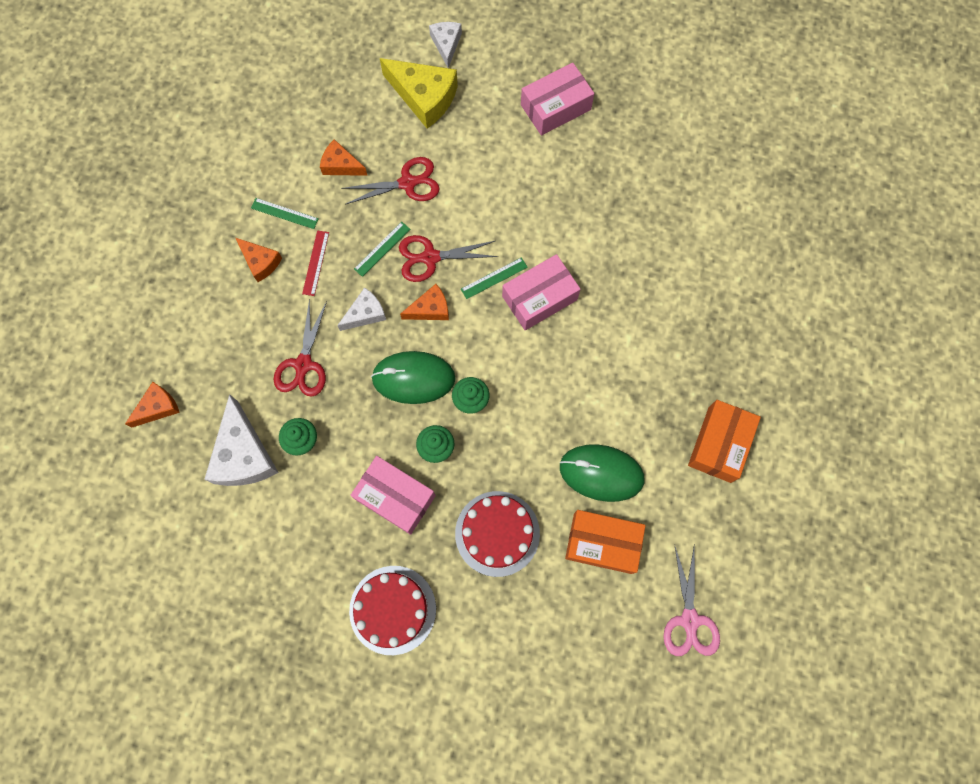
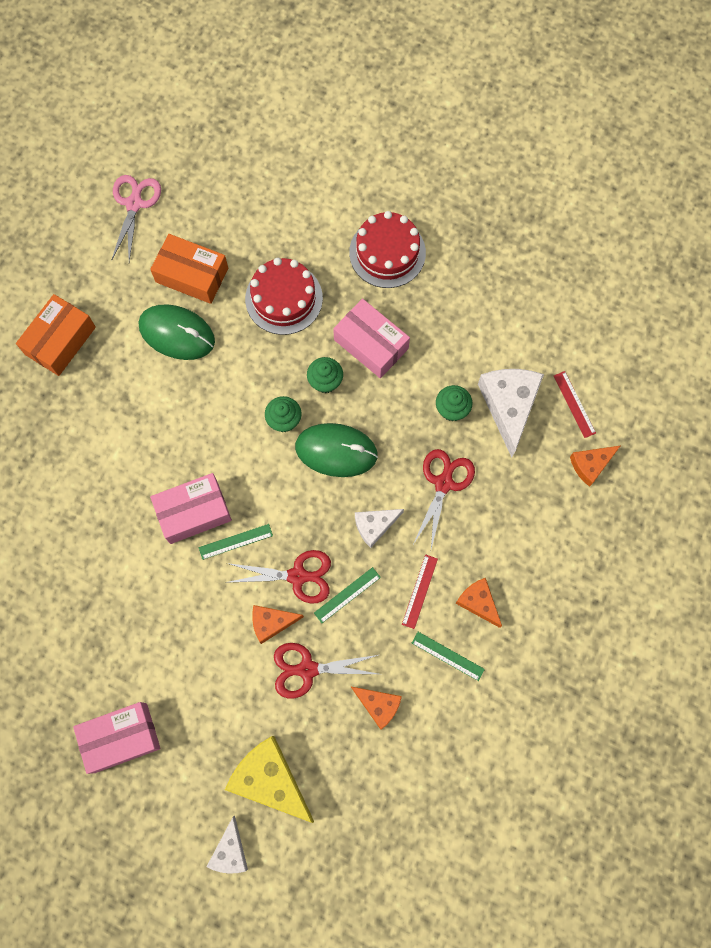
camera: 170 degrees left, 0 degrees up
(176, 468) = (574, 404): none -> red ruler
(430, 309) = (307, 519): orange cheese -> orange cheese (271, 623)

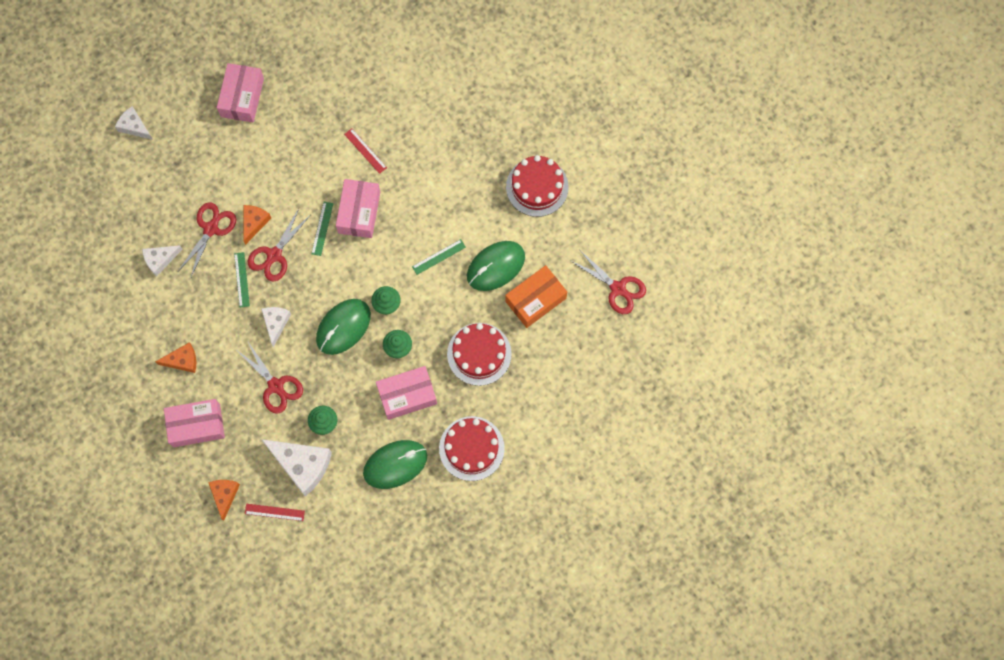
camera: 120 degrees right, 0 degrees up
(60, 340) = (537, 187): orange box -> red cake
(134, 204) = (618, 288): pink scissors -> red scissors
(270, 779) = (159, 171): yellow cheese -> none
(378, 705) = (160, 260): orange cheese -> white cheese
(419, 591) = (214, 327): red ruler -> red ruler (365, 151)
(447, 656) = (162, 320): green ruler -> green ruler (439, 257)
(450, 315) = (395, 464): none -> green mouse
(538, 541) = (196, 425): none -> pink box

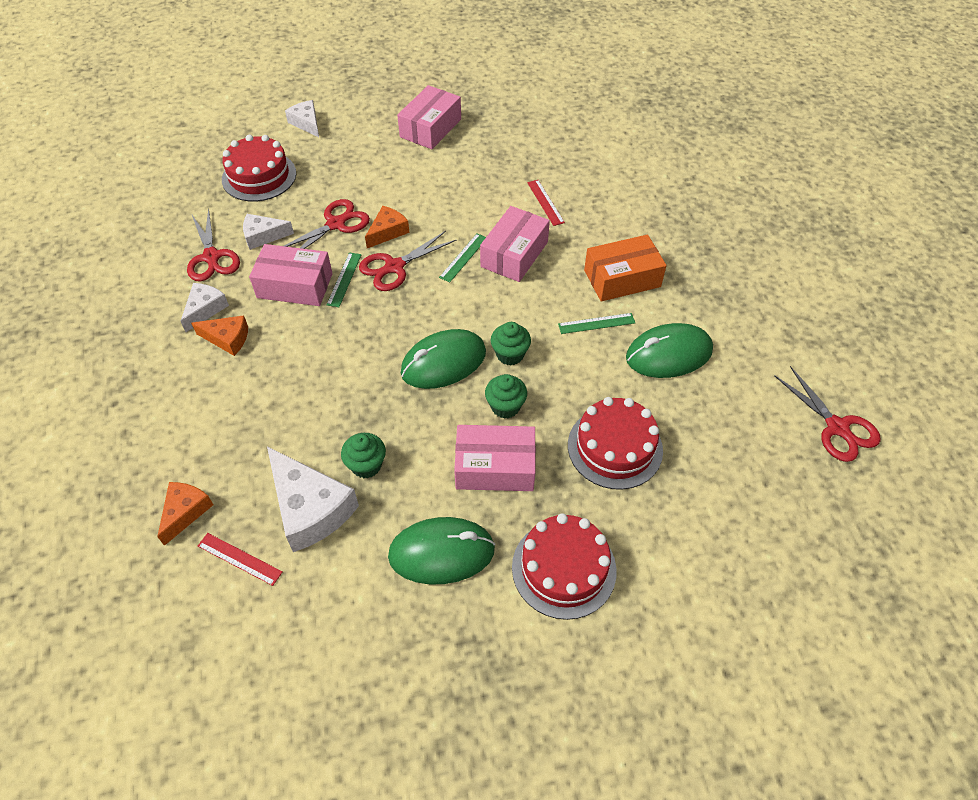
camera: 20 degrees right, 20 degrees down
(196, 425) = (201, 414): pink box -> pink box (295, 285)
(275, 386) = (325, 401): red scissors -> red scissors (211, 257)
(276, 323) = (361, 333): white cheese -> white cheese (205, 309)
(535, 300) = (714, 407): orange box -> orange box (622, 278)
(537, 187) = (746, 287): red cake -> red cake (259, 176)

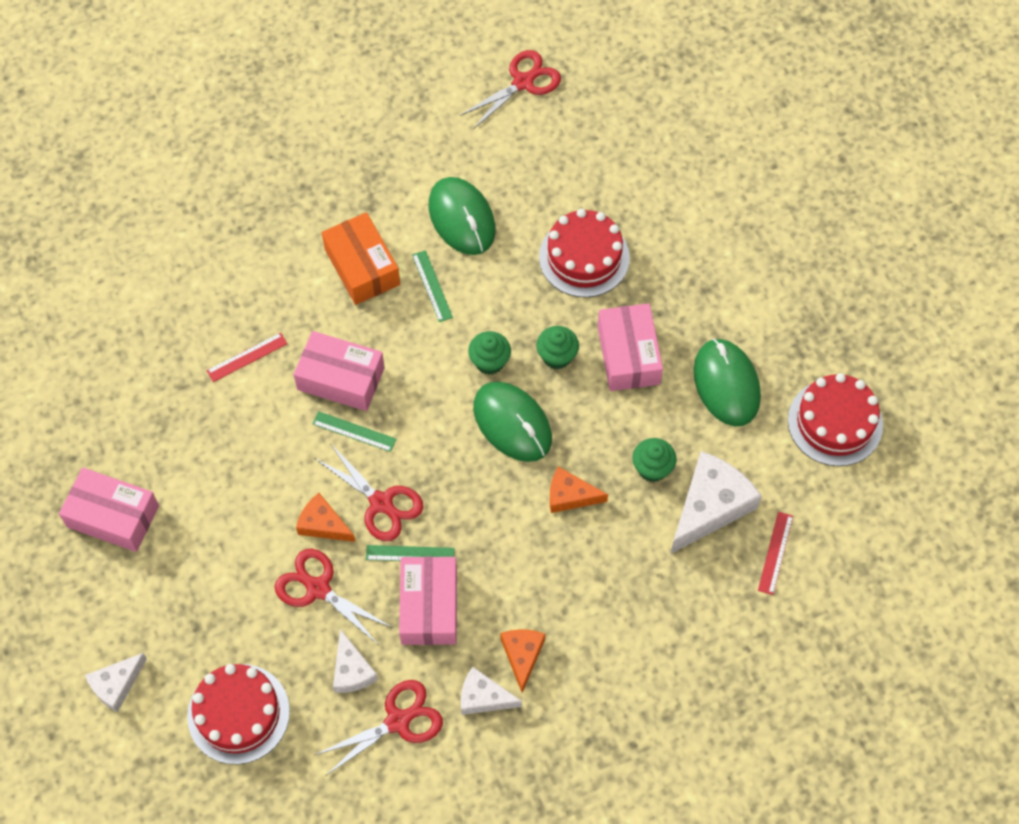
camera: 100 degrees left, 10 degrees up
(185, 512) = (741, 619): orange cheese -> orange cheese (570, 495)
(564, 568) = (716, 286): red cake -> red cake (835, 422)

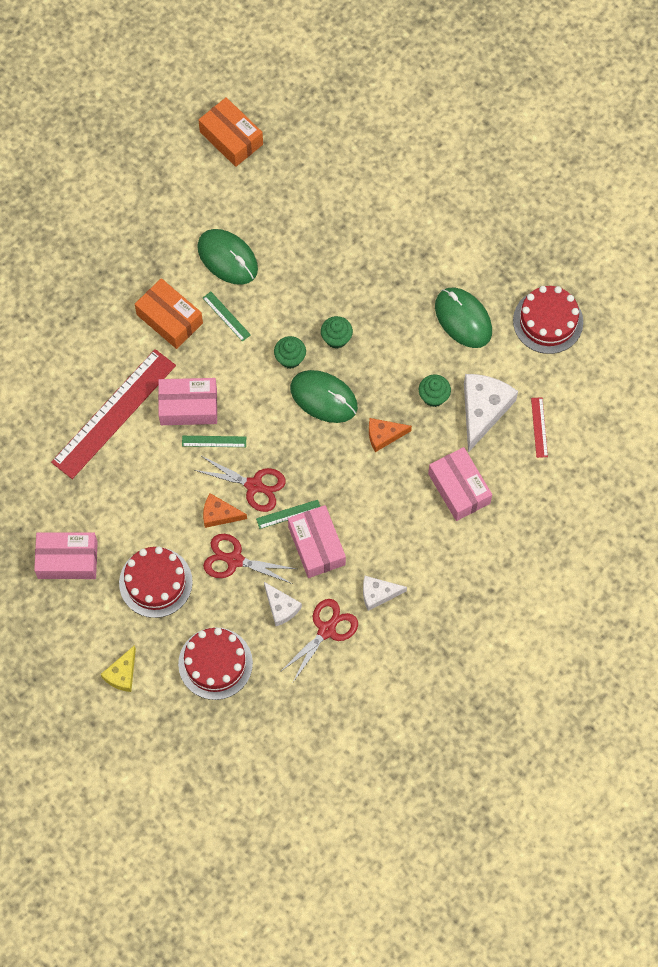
camera: 20 degrees left, 5 degrees up
(116, 685) = (122, 674): white cheese -> yellow cheese
(247, 357) = (114, 413): red ruler -> red ruler, size x2.47
(522, 655) = (393, 557): orange cheese -> none
(523, 82) = (231, 138): red scissors -> orange box
(584, 257) = (327, 258): red cake -> red cake (155, 582)
(628, 355) = (386, 320): pink box -> pink box (459, 488)

